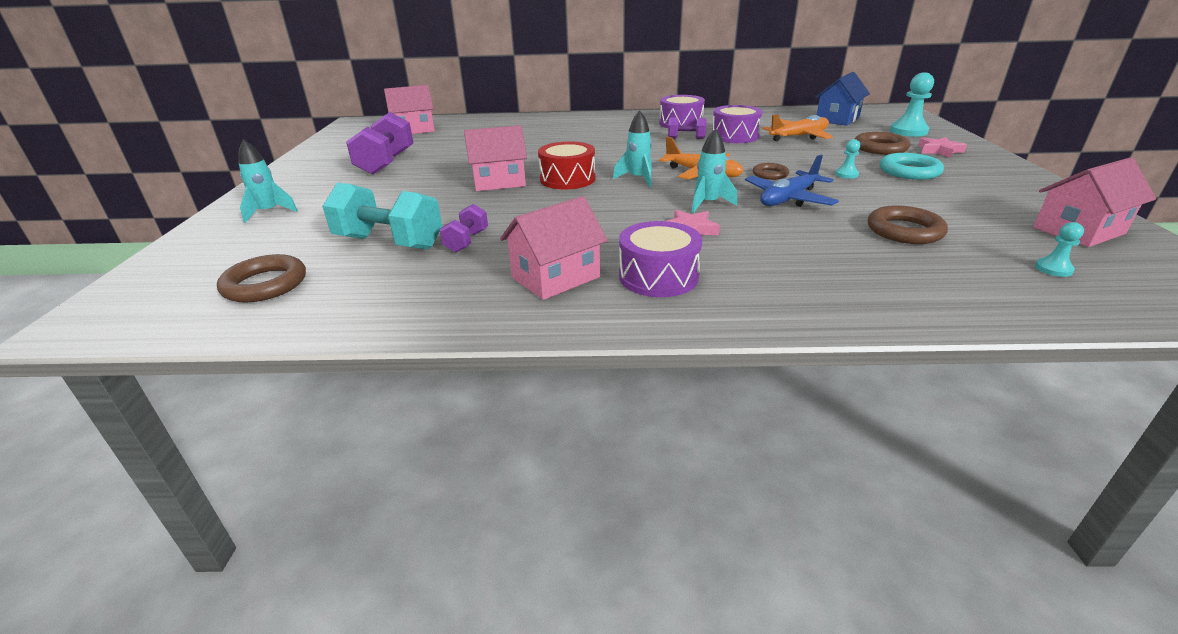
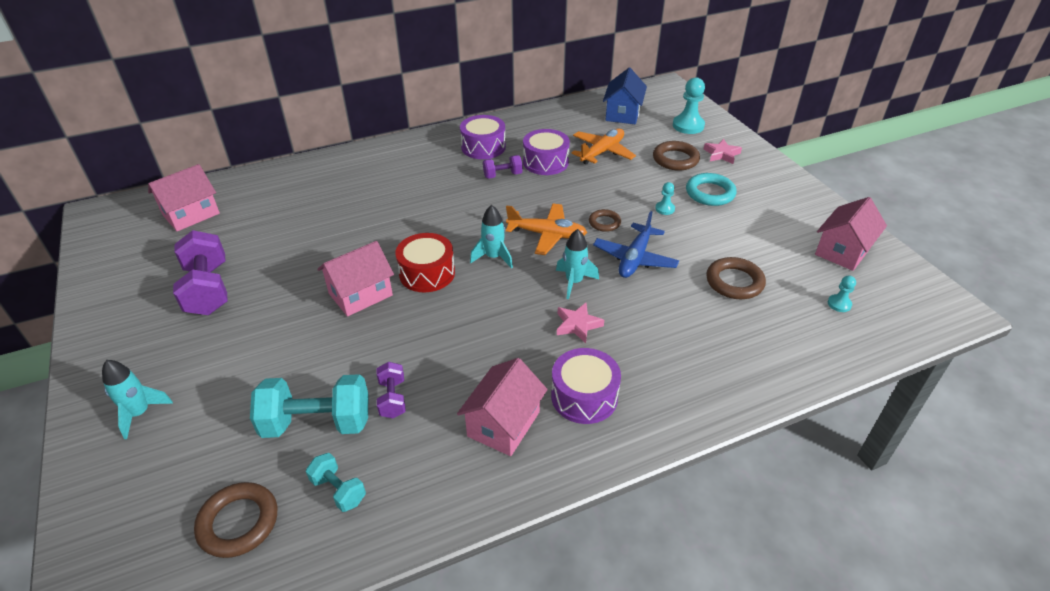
camera: 25 degrees left, 10 degrees up
(363, 285) = (338, 490): none -> turquoise dumbbell

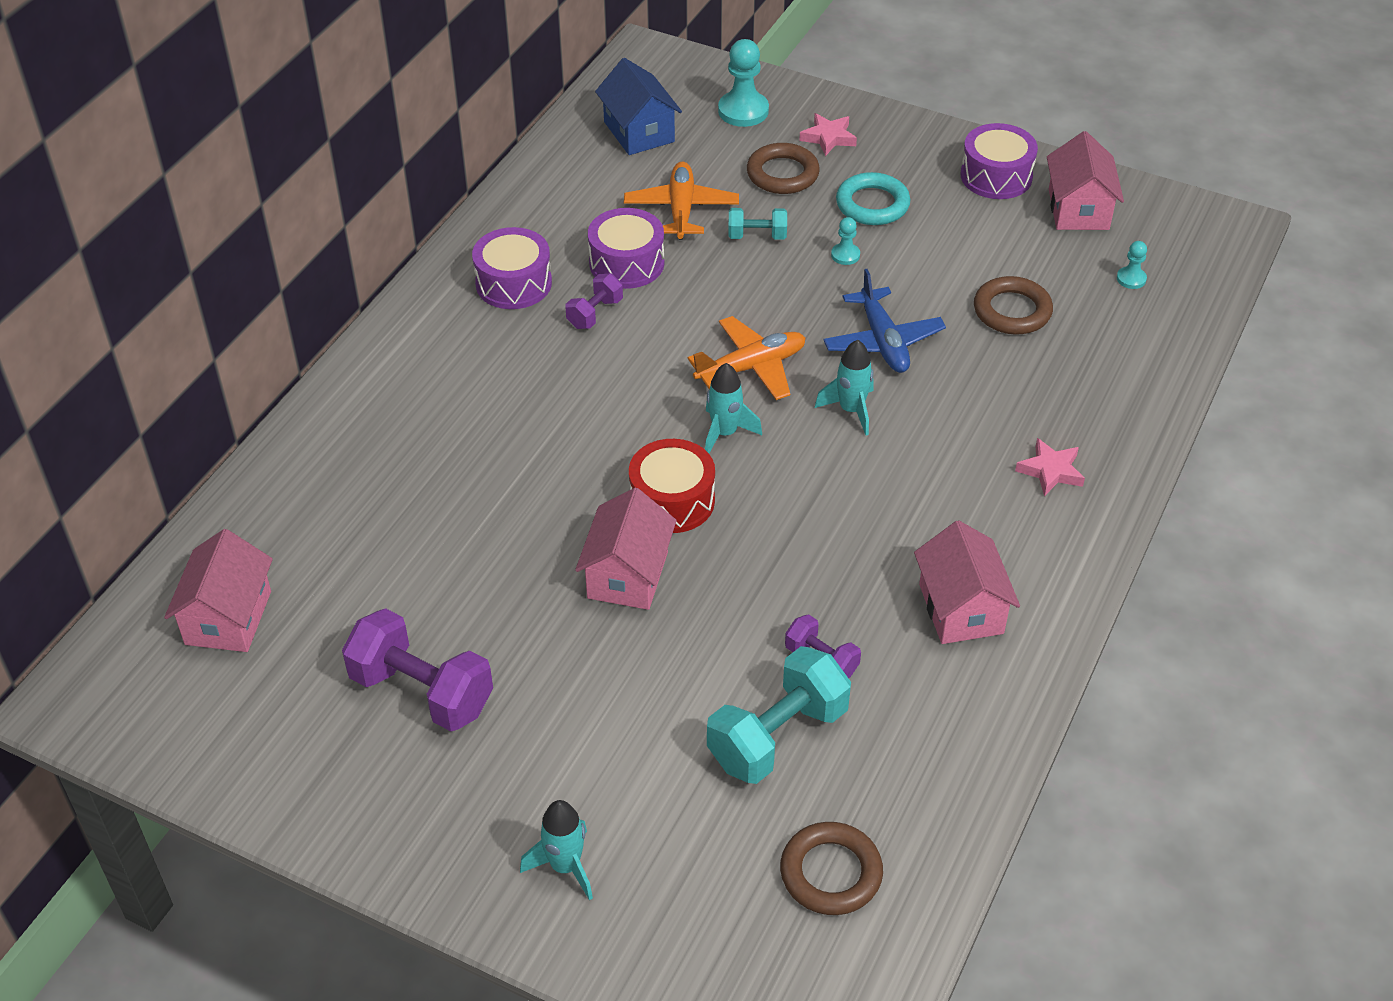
camera: 40 degrees left, 5 degrees up
(338, 490) = (886, 777): turquoise dumbbell -> turquoise dumbbell (757, 236)
(577, 325) = (911, 458): pink star -> pink star (1050, 471)
(584, 396) = (1003, 531): purple drum -> purple drum (996, 176)
(604, 223) = (798, 313): brown ring -> none

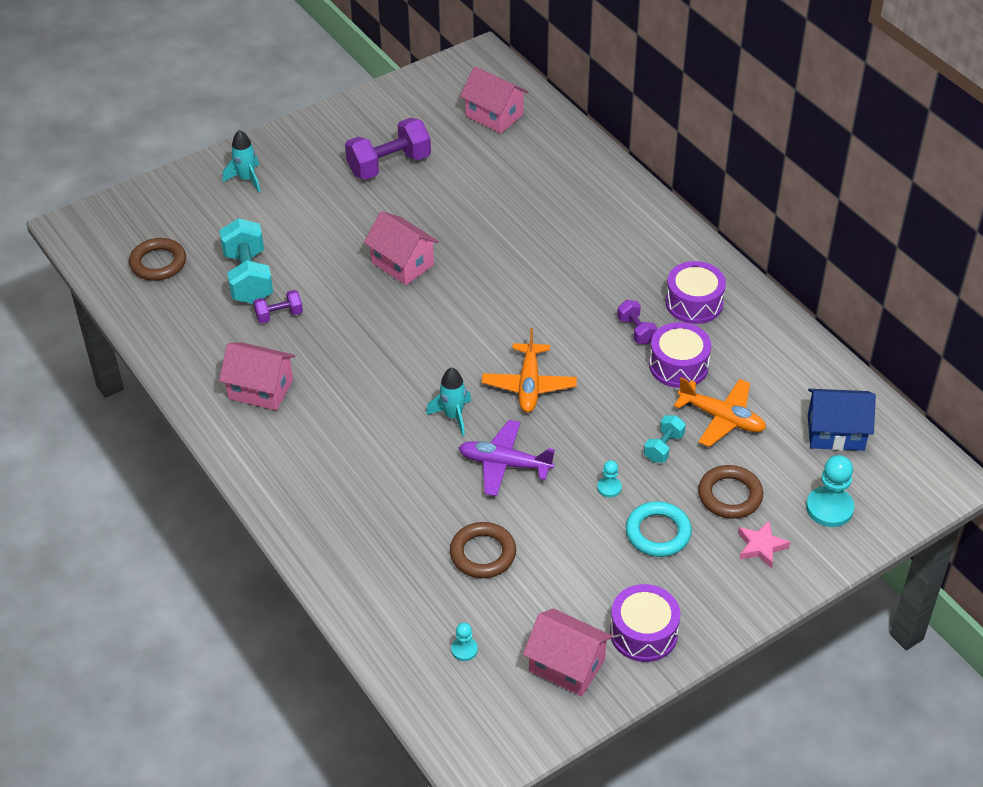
camera: 120 degrees right, 0 degrees up
(672, 501) = (443, 302): red drum -> none
(725, 433) = (479, 347): turquoise rocket -> none
(883, 341) = (505, 464): blue plane -> purple plane
(1050, 471) = (324, 489): pink star -> none

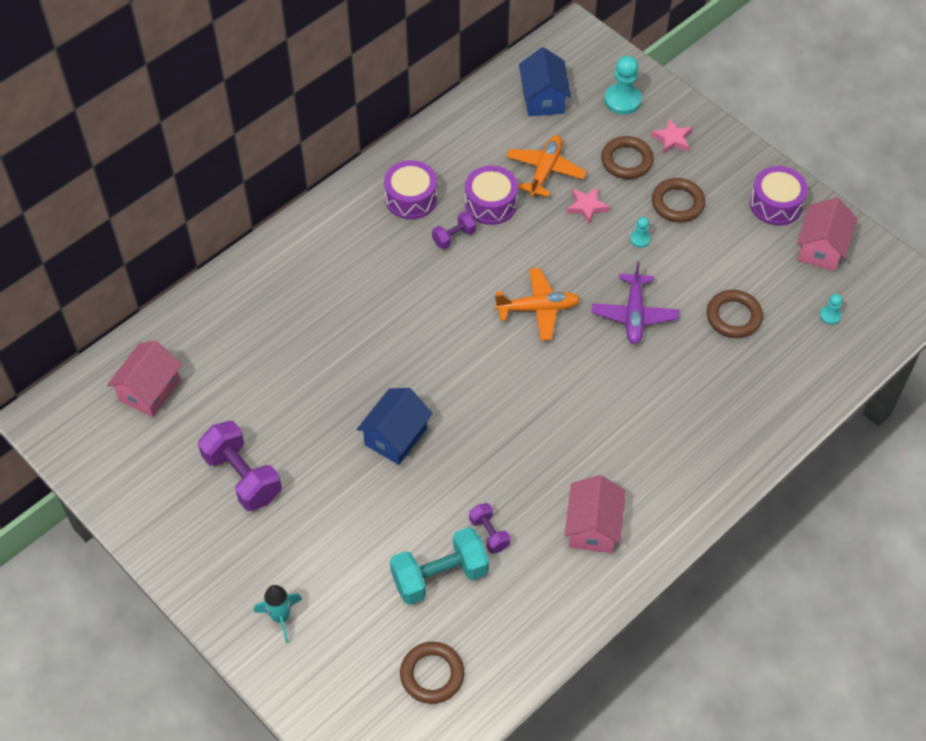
camera: 100 degrees left, 10 degrees up
(402, 264) = (396, 436): pink house -> blue house
(453, 416) = (589, 361): turquoise rocket -> none
(658, 533) = (677, 203): turquoise ring -> brown ring
(663, 447) = (587, 207): turquoise dumbbell -> pink star

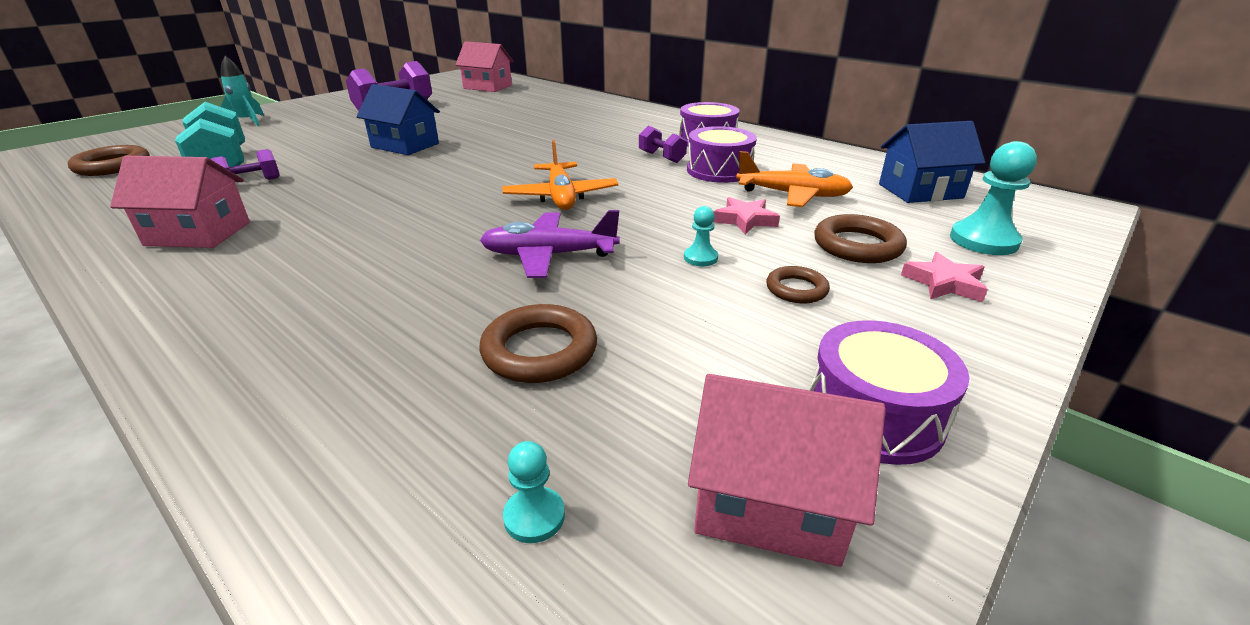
camera: 85 degrees right, 25 degrees down
(677, 203) = (796, 289): brown ring -> brown ring, size x0.62

